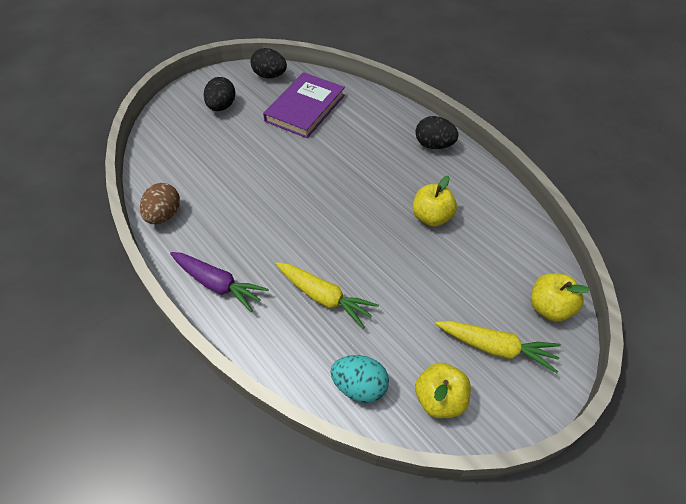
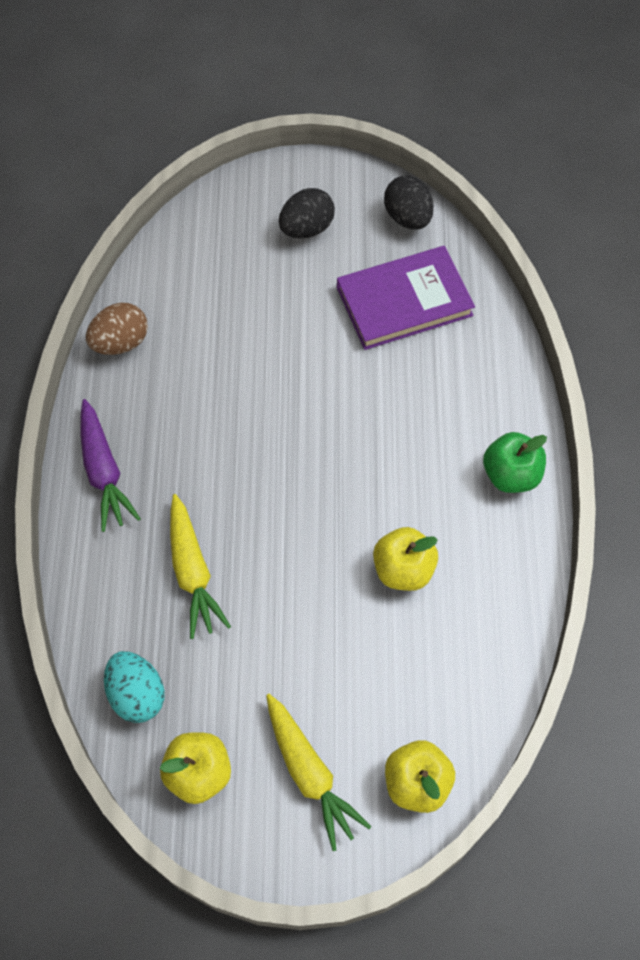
camera: 40 degrees right, 10 degrees up
(434, 145) = (511, 475): black egg -> green apple

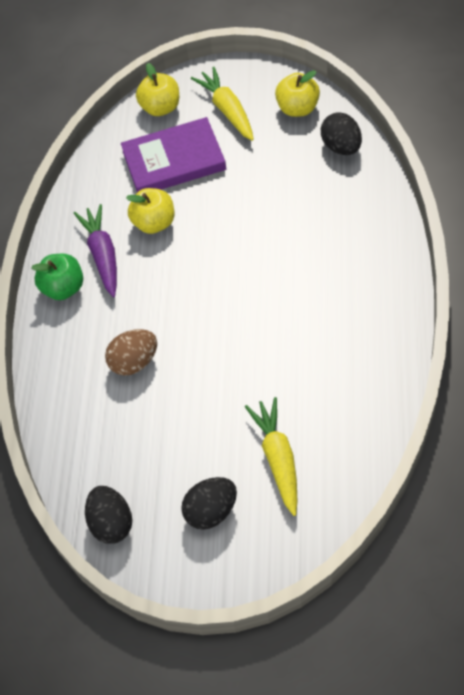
camera: 170 degrees left, 5 degrees down
(104, 471) = (382, 286): purple carrot -> purple carrot (103, 255)
(120, 342) = (382, 393): brown egg -> brown egg (134, 362)
(137, 694) = (341, 147): turquoise egg -> black egg
(193, 572) = (307, 218): yellow carrot -> yellow carrot (278, 458)
(404, 301) = (126, 433): purple book -> purple book (174, 160)

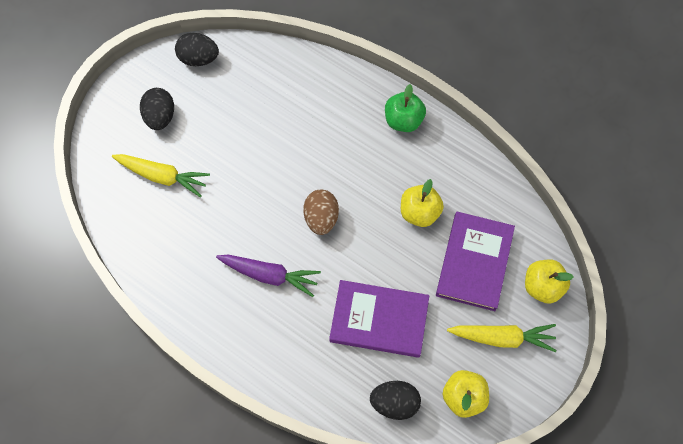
camera: 115 degrees right, 10 degrees up
(103, 255) = (414, 161): purple carrot -> purple carrot (269, 275)
(134, 362) = (305, 132): brown egg -> brown egg (321, 218)
(280, 195) = (379, 320): none -> purple book

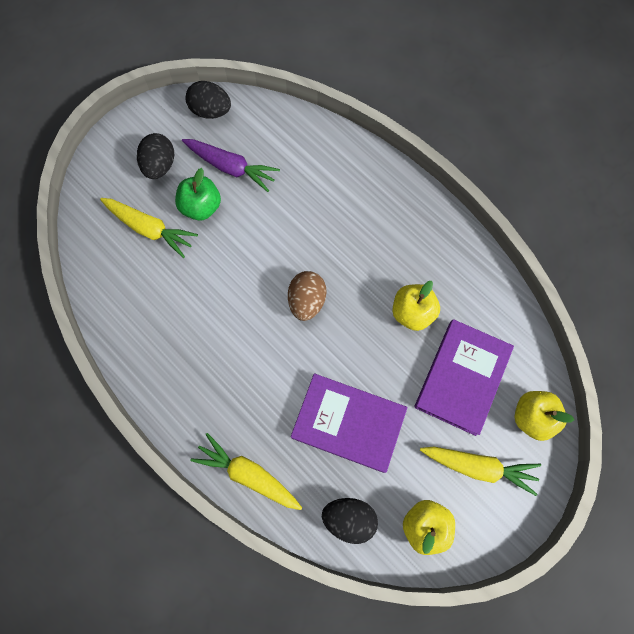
camera: 10 degrees right, 5 degrees up
(269, 275) = (241, 353): purple carrot -> purple carrot (231, 167)
(296, 380) = (248, 474): none -> yellow carrot
(403, 120) = (412, 210): green apple -> green apple (201, 206)

